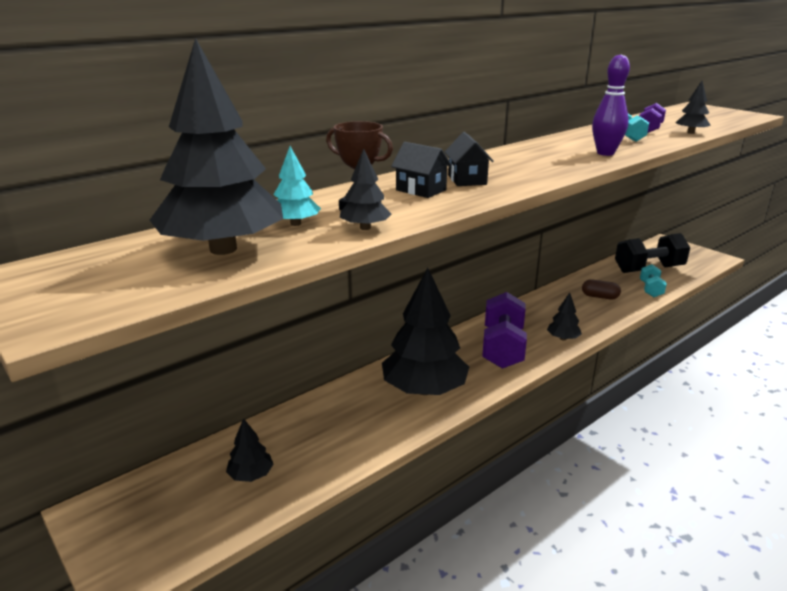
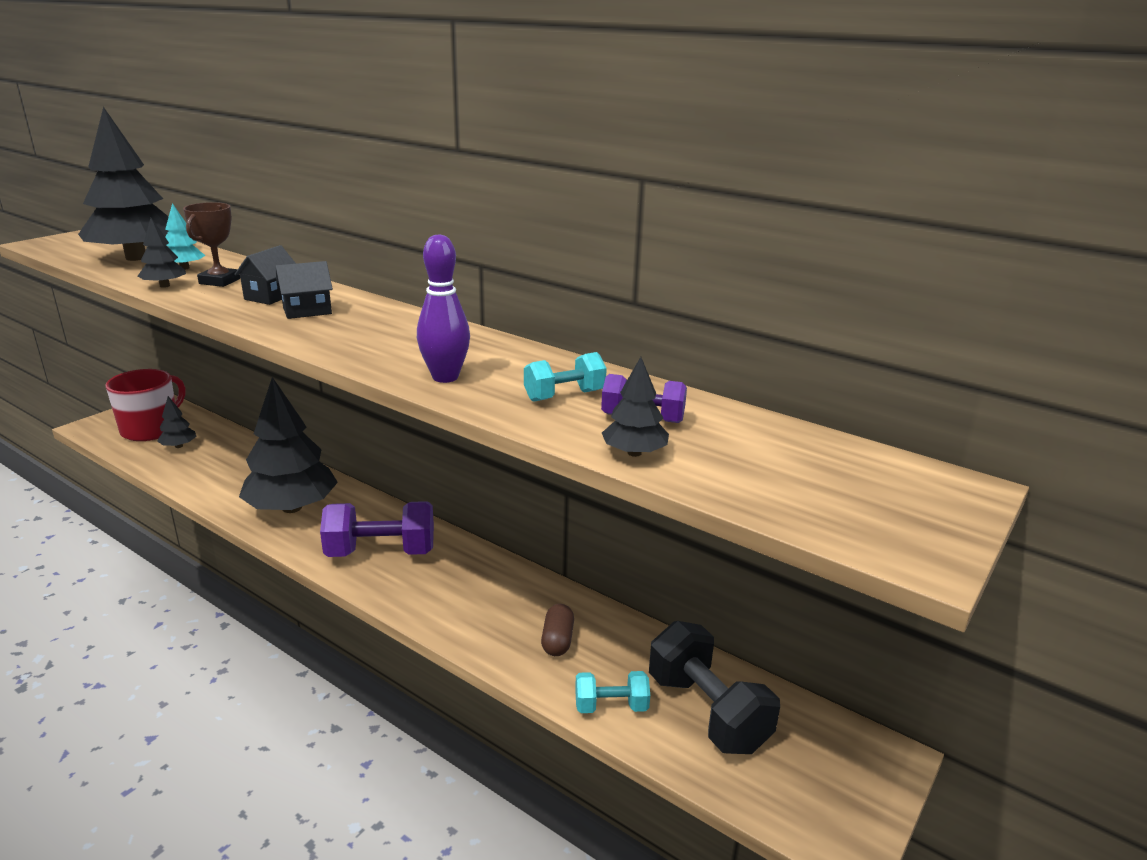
camera: 75 degrees right, 0 degrees up
(181, 506) = (151, 429): none -> red mug
(563, 338) = (412, 600): black tree -> none

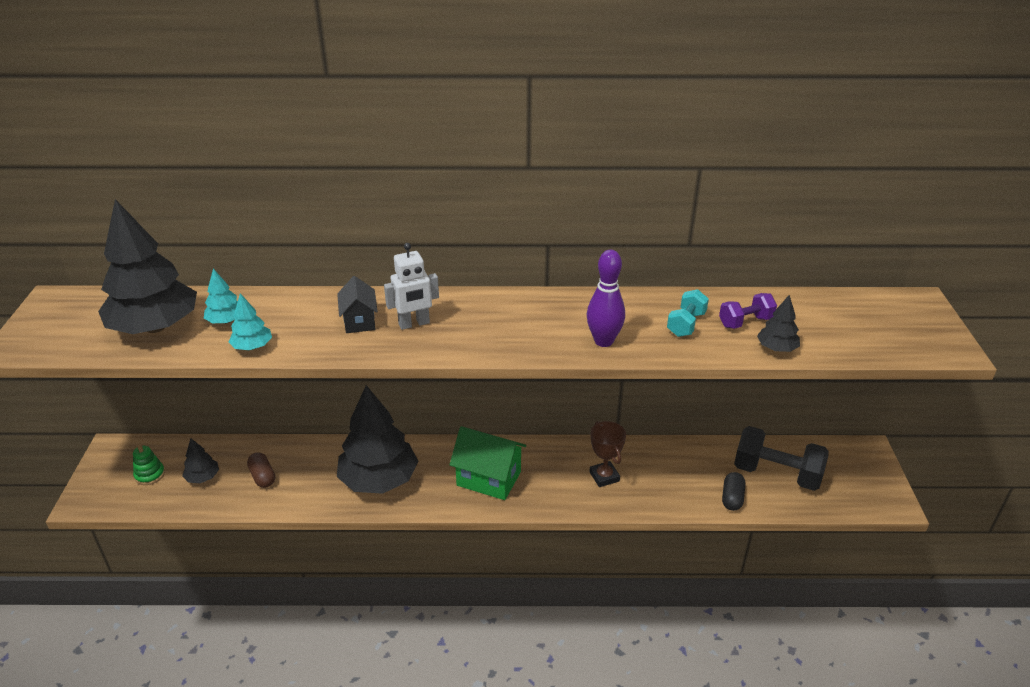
camera: 35 degrees left, 10 degrees up
(151, 429) = (150, 475): red mug -> green stacking toy
(165, 286) = (252, 347): black tree -> turquoise tree
(219, 281) = (287, 323): brown trophy -> brown trophy (604, 476)
(307, 311) = (414, 324): black house -> white robot
(381, 552) = (489, 478): purple dumbbell -> green house
(557, 640) = (663, 477): brown capsule -> brown capsule (263, 477)
(611, 706) = (732, 498): turquoise dumbbell -> black capsule

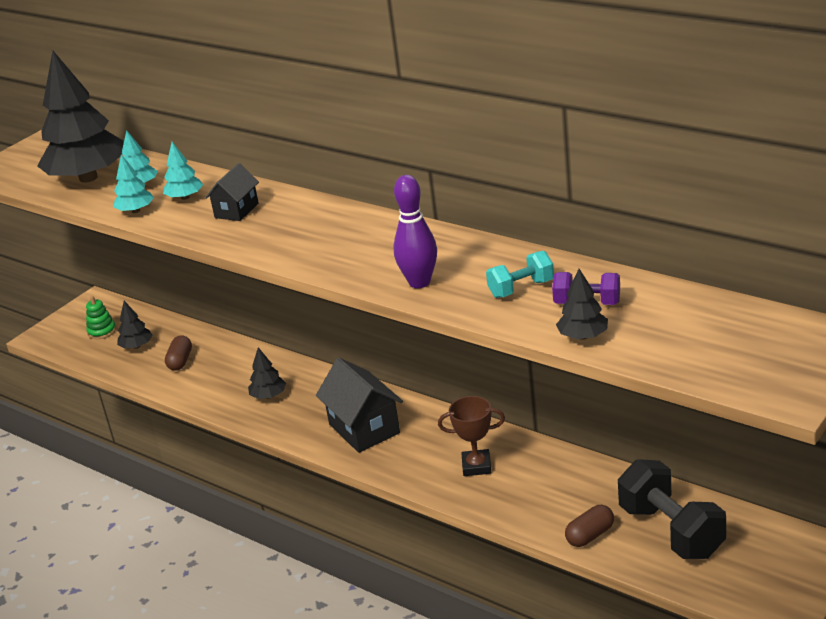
camera: 40 degrees right, 5 degrees down
(290, 321) = (185, 197): none -> turquoise tree
(379, 479) = (268, 396): black tree -> black tree, size x0.44
(414, 324) = (276, 224): white robot -> none
(489, 478) = (364, 429): green house -> black house
(604, 476) = (476, 466): brown trophy -> brown trophy turned 75 degrees clockwise
(732, 498) = (590, 535): black capsule -> brown capsule

